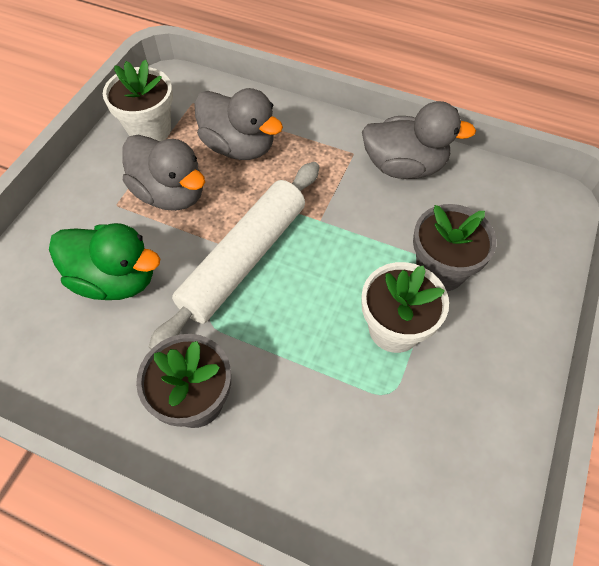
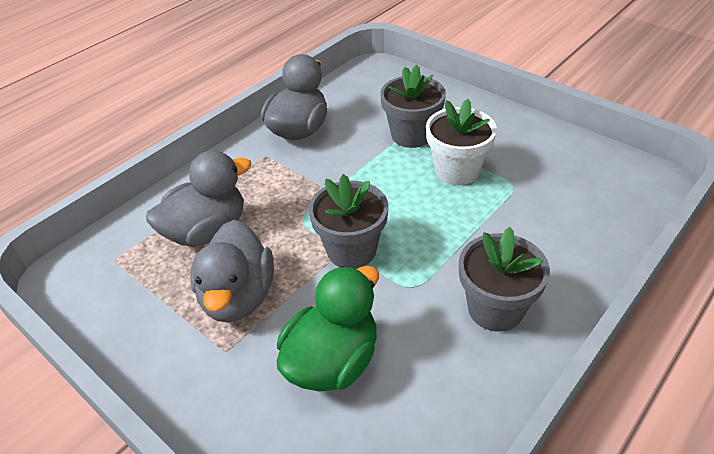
camera: 70 degrees left, 15 degrees down
(150, 130) = (129, 304): white flower pot -> none
(171, 193) = (238, 297): grey duck -> grey duck turned 120 degrees clockwise
(244, 259) = (351, 250): white rolling pin -> grey flower pot

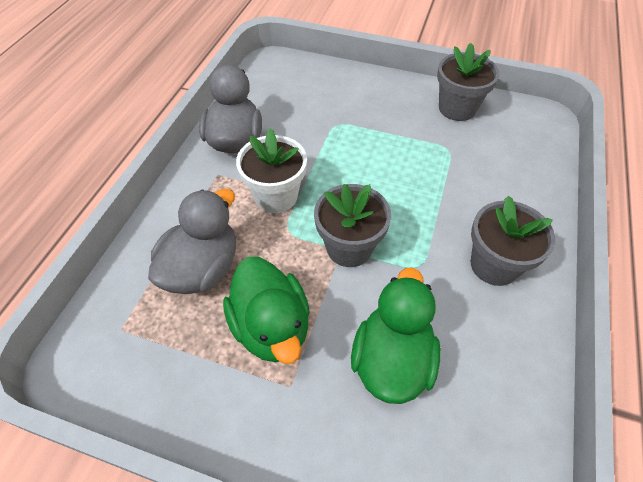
camera: 25 degrees left, 10 degrees up
(238, 297) = (271, 327): grey duck -> green duck
(411, 135) = (340, 122): grey flower pot -> grey flower pot (457, 108)
(457, 170) = (396, 146): white flower pot -> white flower pot (276, 196)

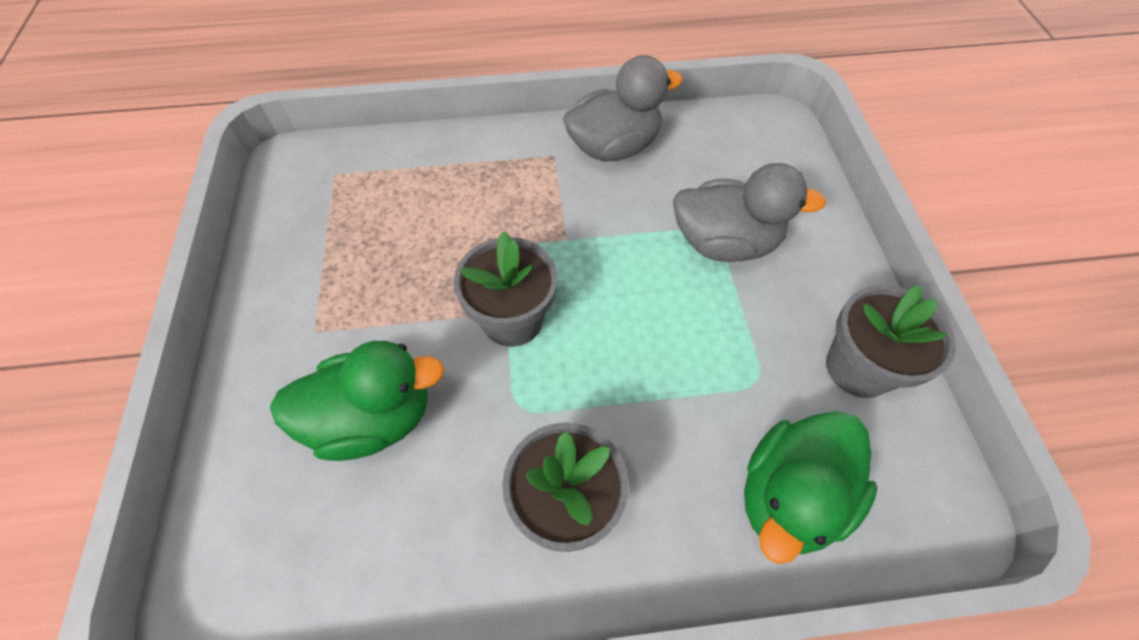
camera: 65 degrees right, 5 degrees up
(202, 268) = (423, 200): grey duck -> grey duck (724, 243)
(271, 327) = (376, 287): green duck -> green duck (789, 496)
(276, 196) = (551, 219): white flower pot -> none

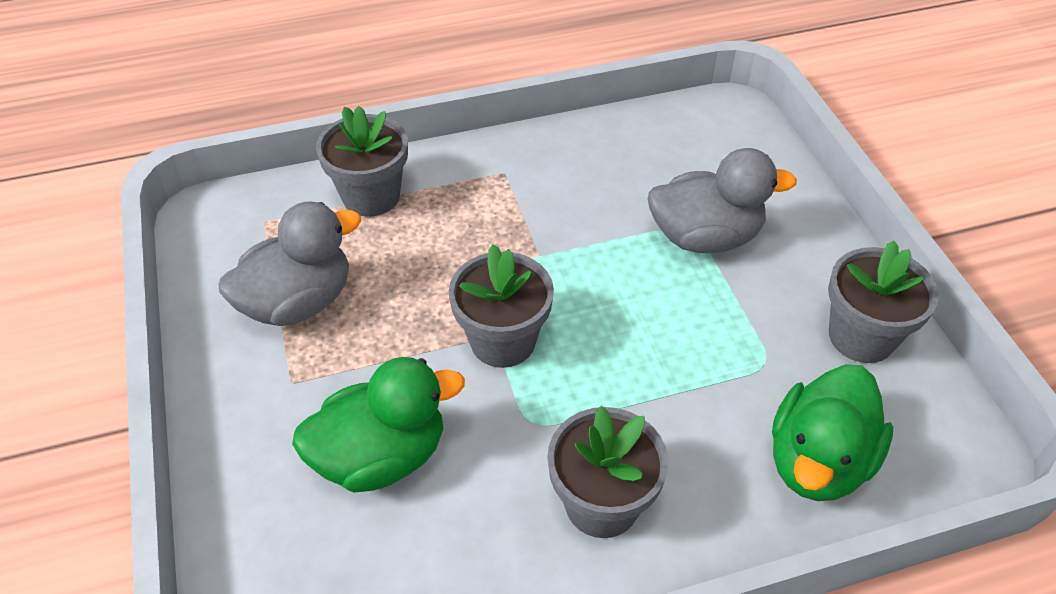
camera: 10 degrees left, 10 degrees down
(431, 162) = (371, 196): none -> grey flower pot
(614, 147) = (567, 156): grey duck -> grey duck (298, 302)

